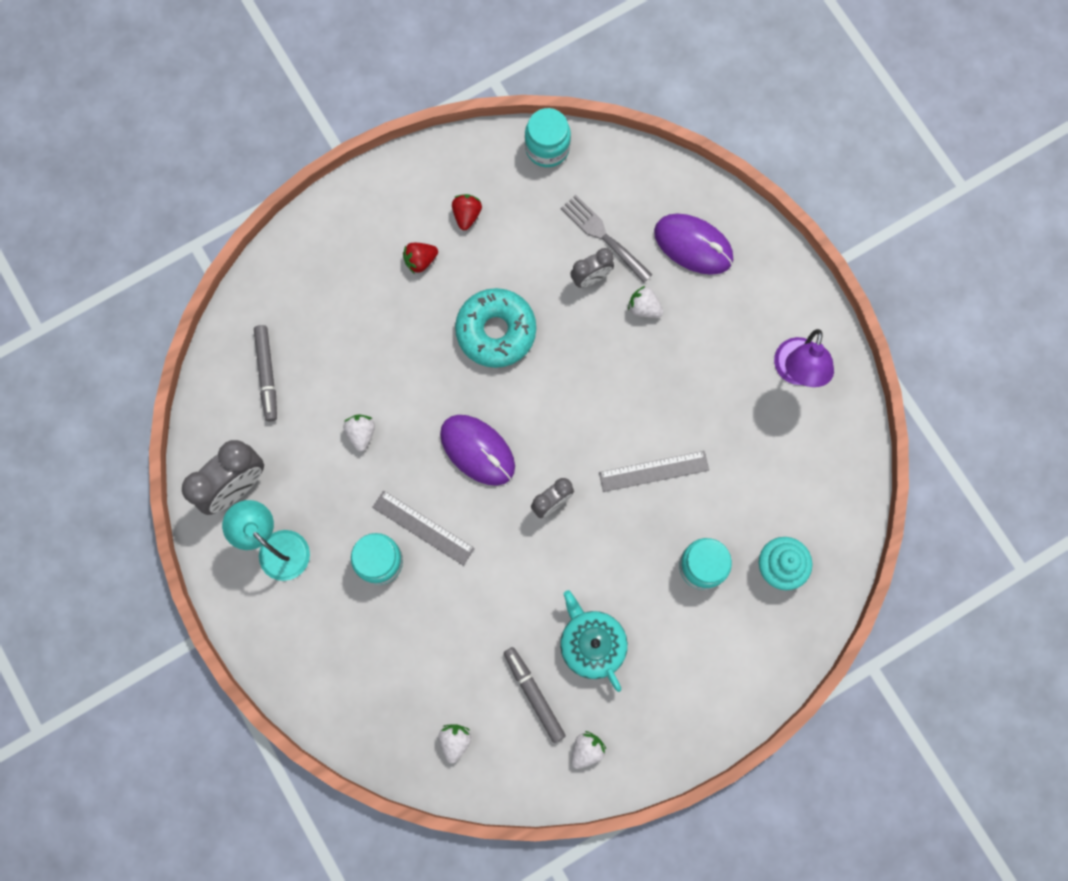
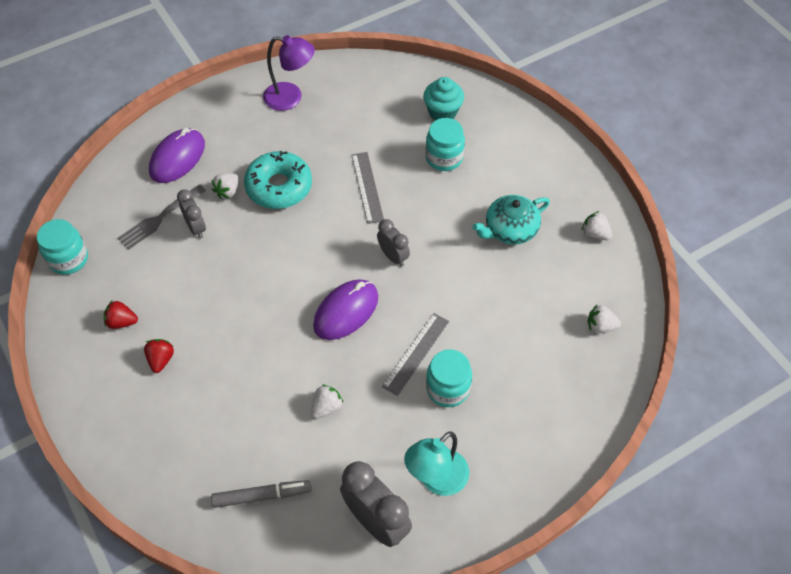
camera: 90 degrees left, 20 degrees down
(361, 433) = (326, 407): white strawberry -> white strawberry turned 135 degrees clockwise
(420, 261) = (161, 360): red strawberry -> red strawberry turned 150 degrees counterclockwise
(496, 331) = (237, 298): turquoise donut -> turquoise donut (279, 187)
(534, 694) = (555, 269): grey marker -> none

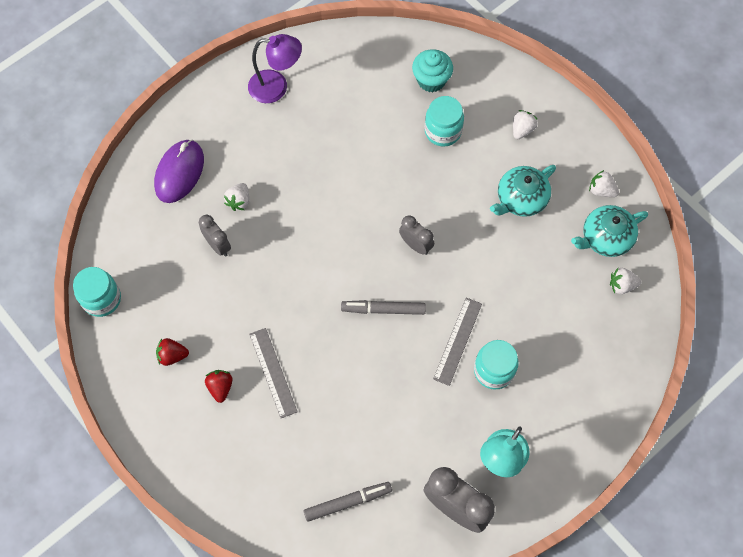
camera: 10 degrees left, 10 degrees up
(159, 218) = (179, 241): grey fork -> none
(279, 187) = (288, 188): turquoise donut -> none
(326, 407) = (387, 408): white strawberry -> white strawberry (522, 130)
(346, 311) = (383, 309): purple mouse -> grey marker
(367, 187) = (375, 175): grey ruler -> grey ruler (273, 372)
(591, 278) = (605, 238): none -> turquoise teapot

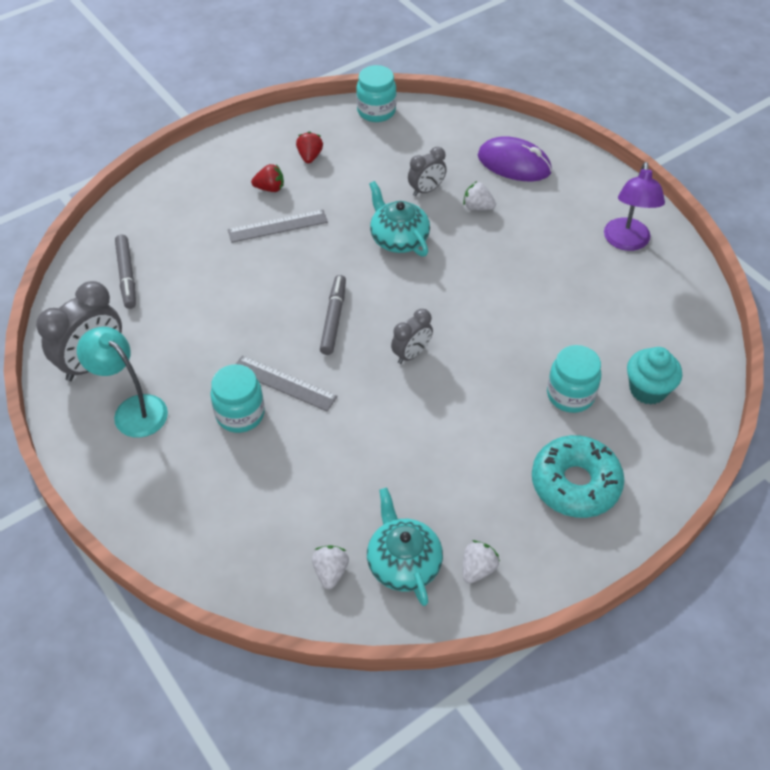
camera: 95 degrees right, 15 degrees down
(521, 199) = (468, 469): turquoise teapot -> turquoise teapot (398, 238)
(522, 130) = (575, 483): white strawberry -> turquoise donut

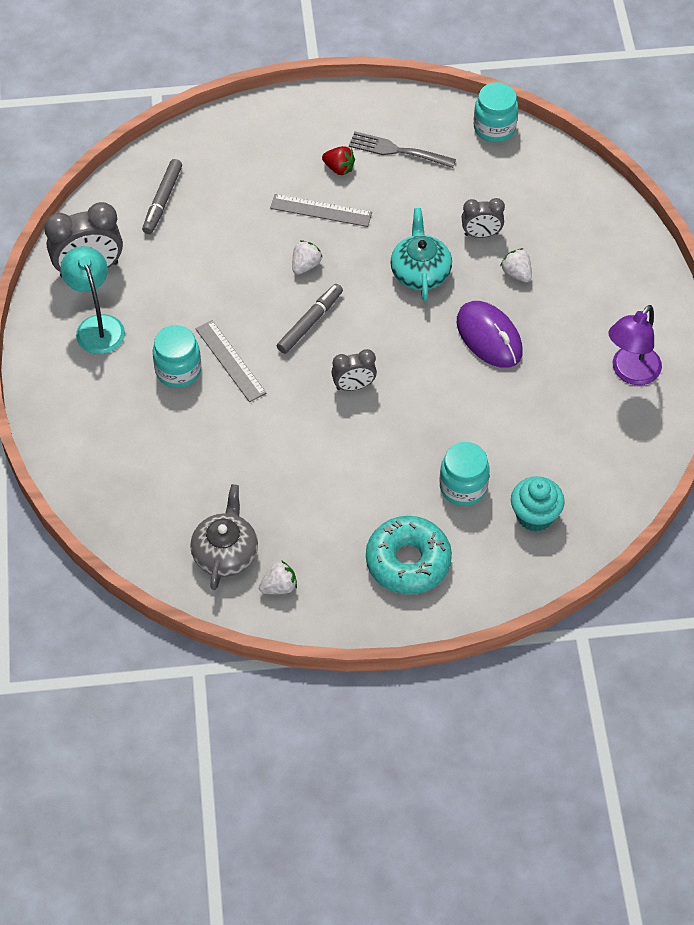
camera: 30 degrees right, 5 degrees up
(310, 156) = (397, 150): red strawberry -> grey fork
(330, 572) = (166, 531): white strawberry -> white strawberry (305, 265)
(403, 563) = (225, 553): turquoise teapot -> grey teapot
(514, 164) = (586, 244): purple mouse -> purple mouse (489, 337)

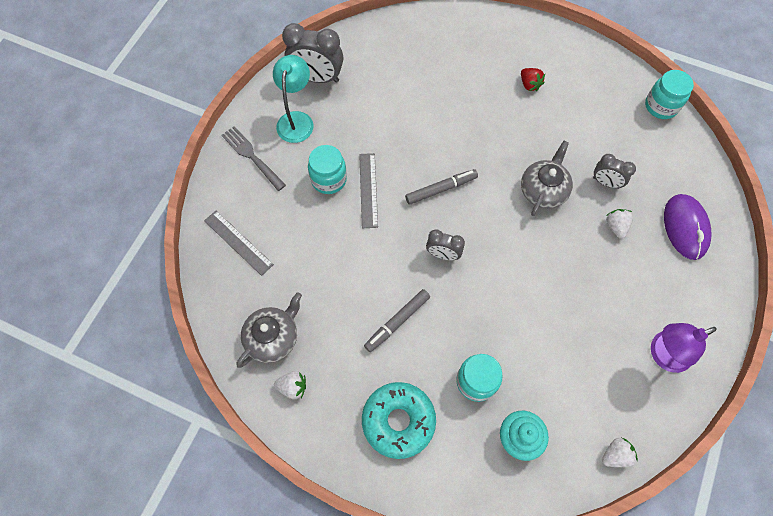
camera: 30 degrees right, 10 degrees up
(162, 201) = (395, 52): grey marker -> grey marker (397, 322)
(305, 265) = (463, 145): white strawberry -> white strawberry (615, 455)
(321, 210) = (498, 109): grey ruler -> grey ruler (238, 242)
(397, 150) = (579, 90): grey fork -> grey fork (252, 156)
(420, 272) = (543, 190): turquoise teapot -> grey teapot
(489, 337) = (566, 267): purple mouse -> purple mouse (685, 228)

